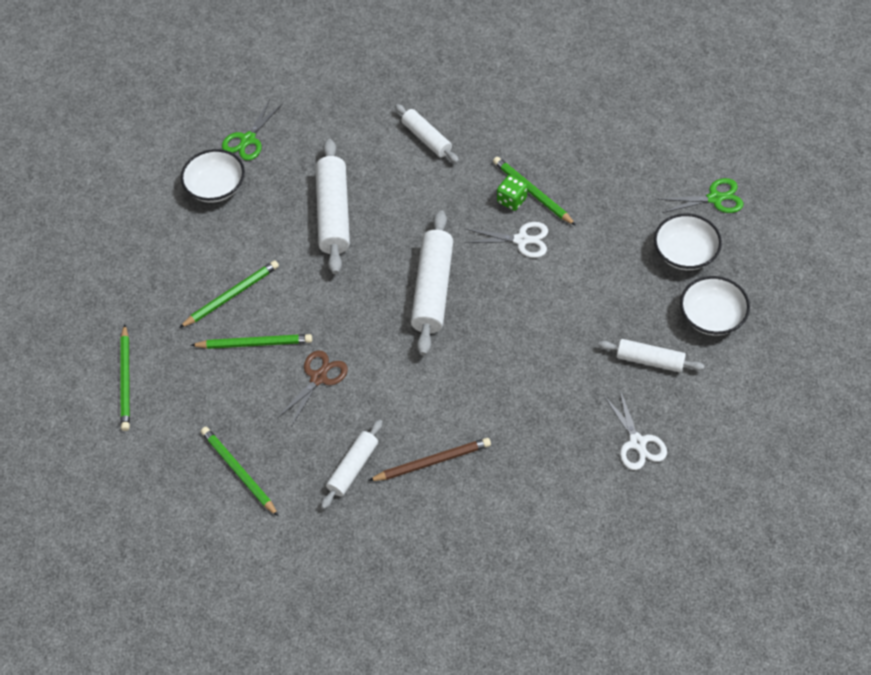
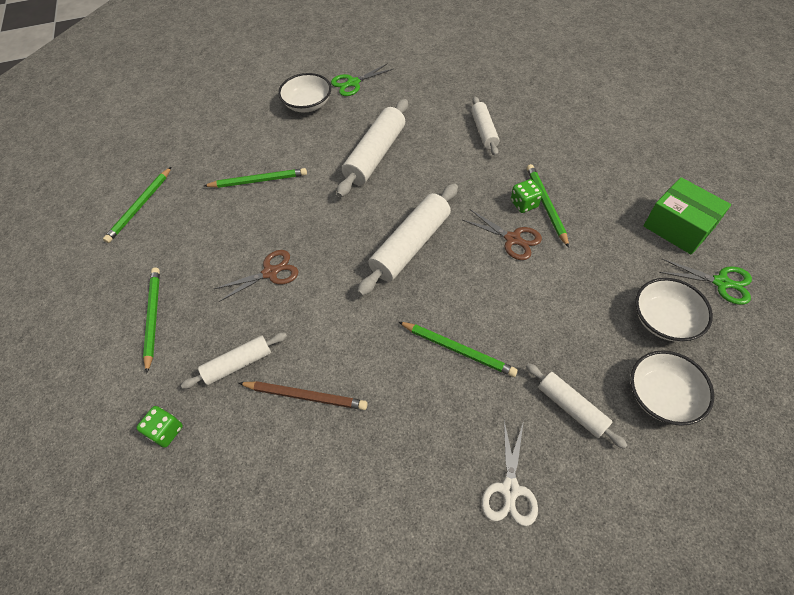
camera: 30 degrees right, 0 degrees up
(254, 343) = (245, 223): green pencil -> green pencil (457, 350)
(334, 549) = (166, 431): none -> green dice
(522, 240) = (513, 239): white scissors -> brown scissors
(658, 161) = (678, 227): none -> green box

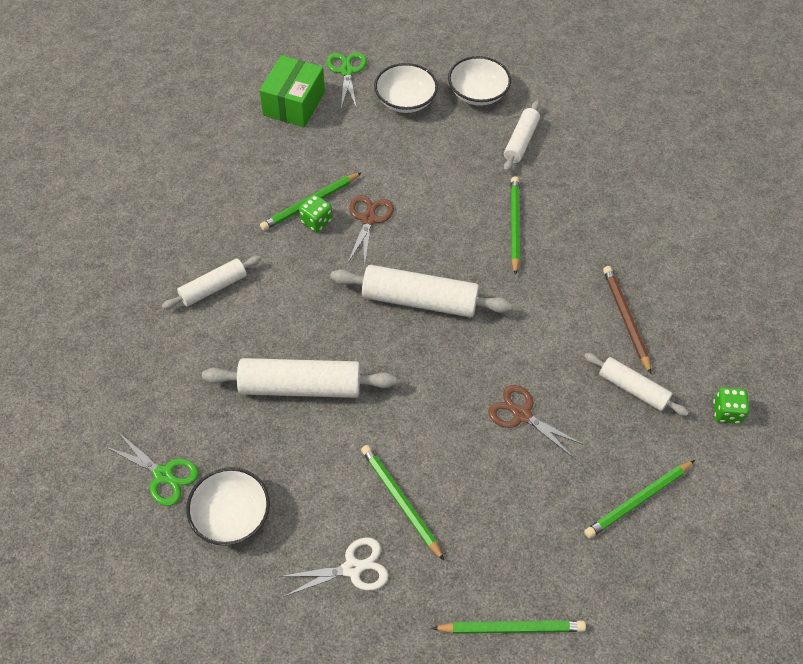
camera: 120 degrees left, 0 degrees up
(510, 489) = (606, 162): white scissors -> white scissors (352, 568)

